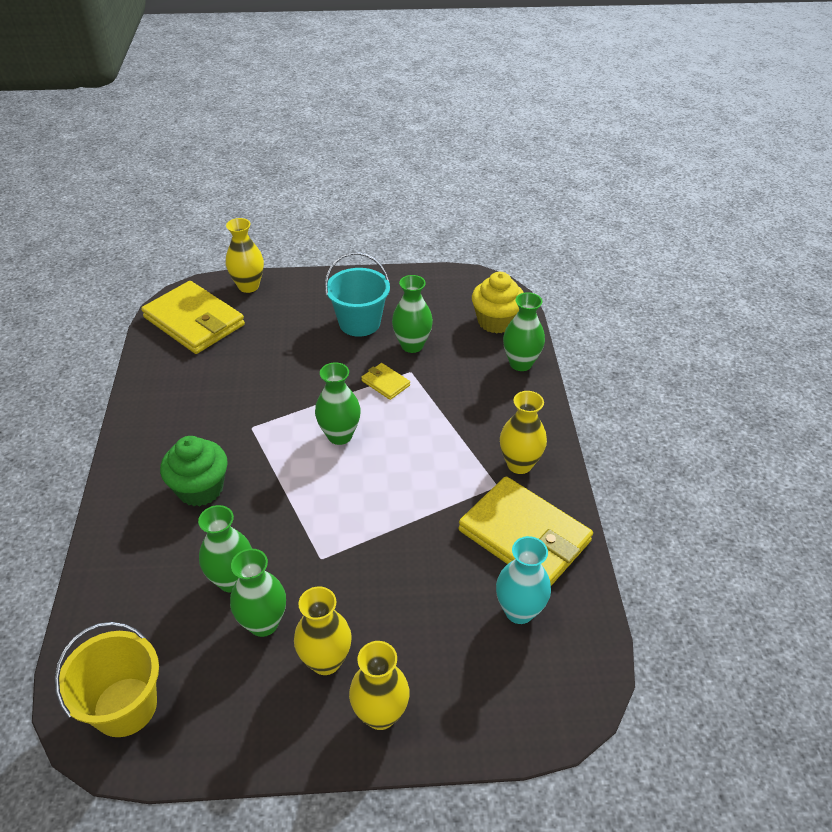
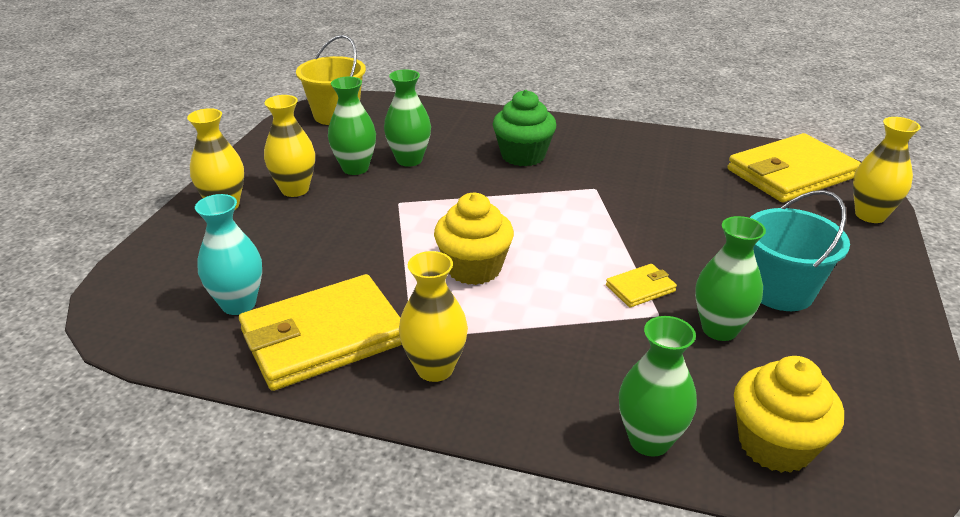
camera: 110 degrees right, 10 degrees down
(339, 435) = (558, 238): green vase -> none
(401, 475) = (474, 268): none -> yellow cupcake

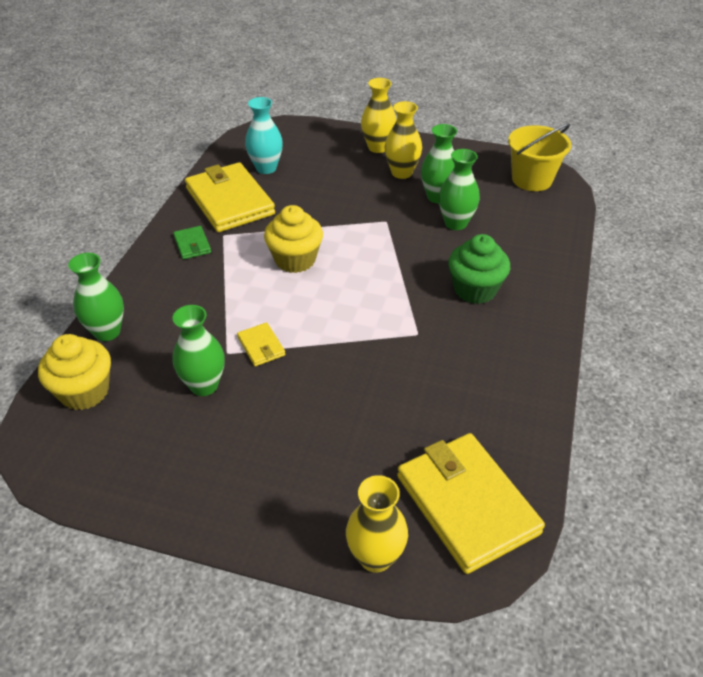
camera: 90 degrees right, 10 degrees up
(435, 368) = (192, 245): yellow vase -> green wallet
(780, 291) = (247, 437): turquoise bucket -> none

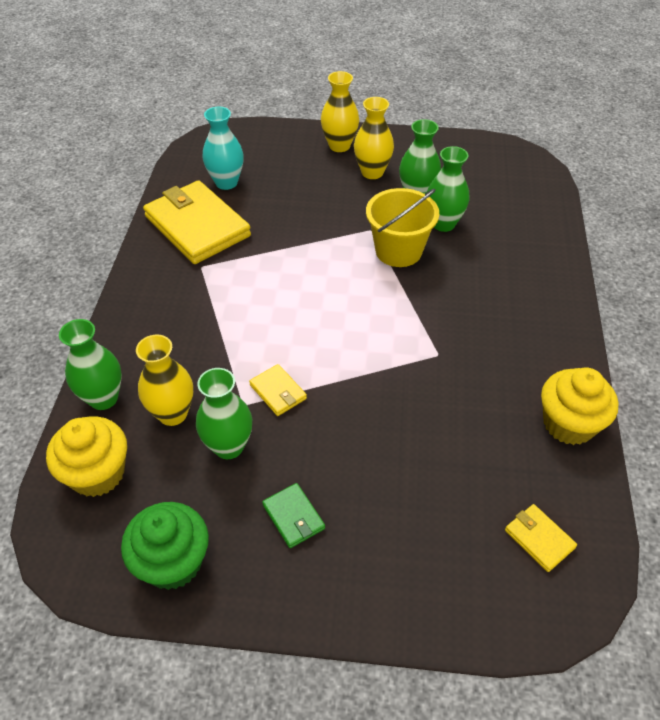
camera: 10 degrees left, 5 degrees up
(192, 245) = (170, 282): green wallet -> green wallet (293, 517)
(295, 260) = (287, 286): yellow cupcake -> yellow cupcake (568, 424)
(375, 557) = (463, 614): yellow vase -> yellow vase (173, 413)
(467, 504) = (539, 539): yellow wallet -> yellow wallet, size x0.44
(475, 289) = (483, 296): green cupcake -> green cupcake (173, 562)
(532, 179) = (507, 165): yellow bucket -> yellow bucket (398, 251)

